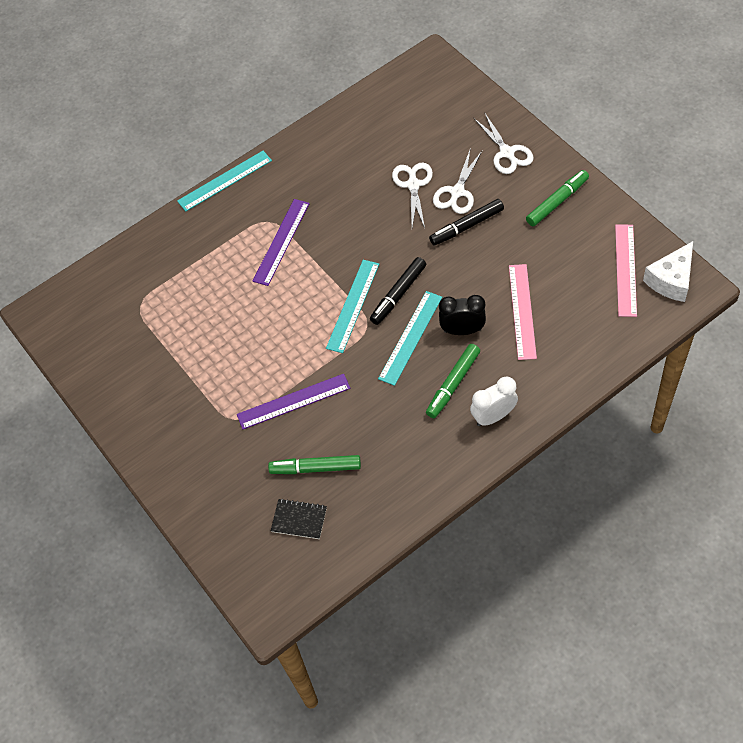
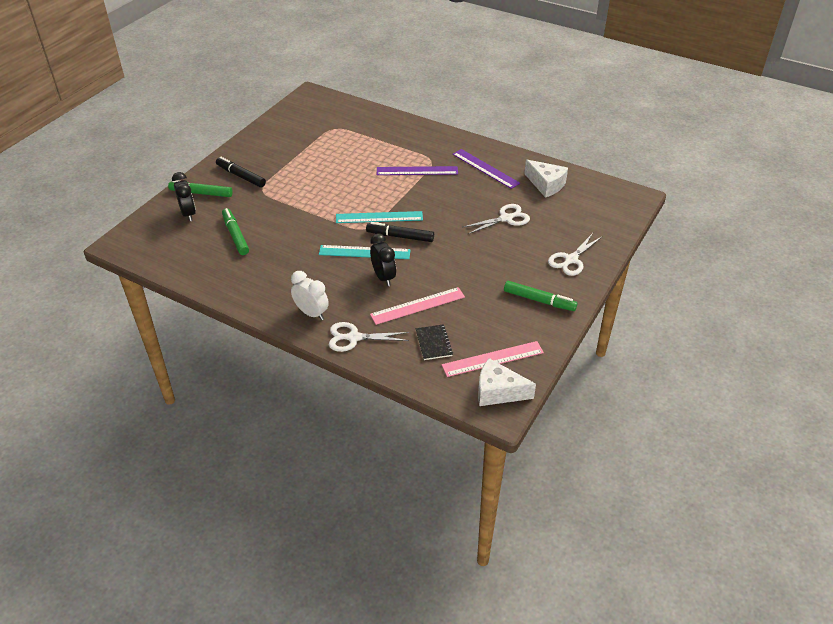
camera: 60 degrees right, 15 degrees down
(224, 180) = (454, 133): turquoise ruler -> none
(243, 516) = (188, 214): none -> black clock
(293, 401) = (286, 211): purple ruler -> purple ruler (485, 168)
(299, 519) = (192, 238): black notebook -> black notebook (433, 343)
(371, 128) = (546, 185): none -> white cheese
(453, 384) = (332, 284): green marker -> green marker (201, 193)
(457, 192) = (513, 242): white scissors -> white scissors (354, 338)
(467, 226) = (483, 256): black marker -> black marker (241, 176)

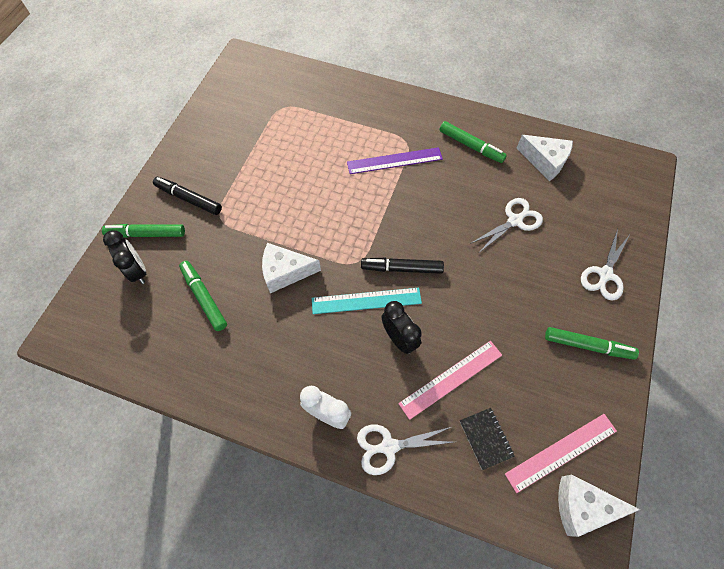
camera: 10 degrees left, 20 degrees up
(304, 228) = (285, 272): none -> white cheese
(379, 217) = (369, 241): turquoise ruler -> none
(485, 168) = (471, 146): purple ruler -> green marker

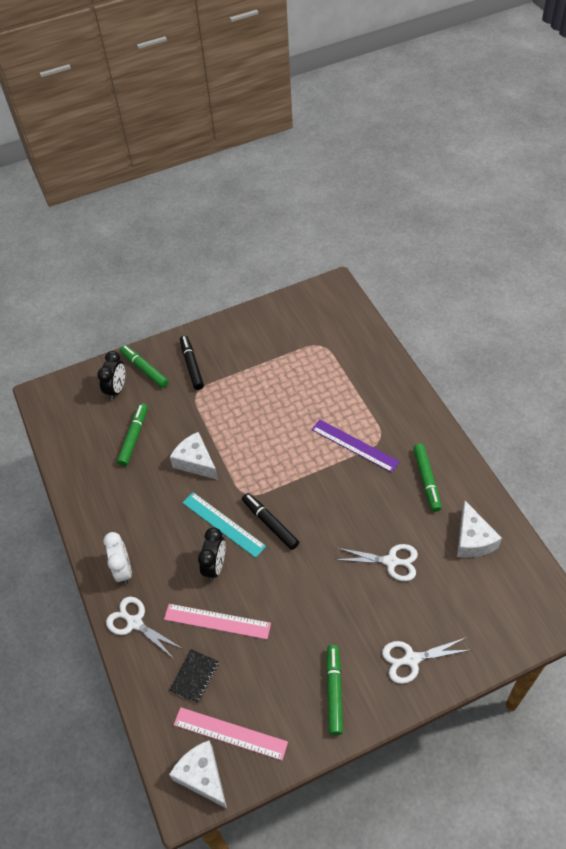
camera: 50 degrees right, 10 degrees down
(587, 345) = (334, 691): green marker -> green marker turned 150 degrees counterclockwise

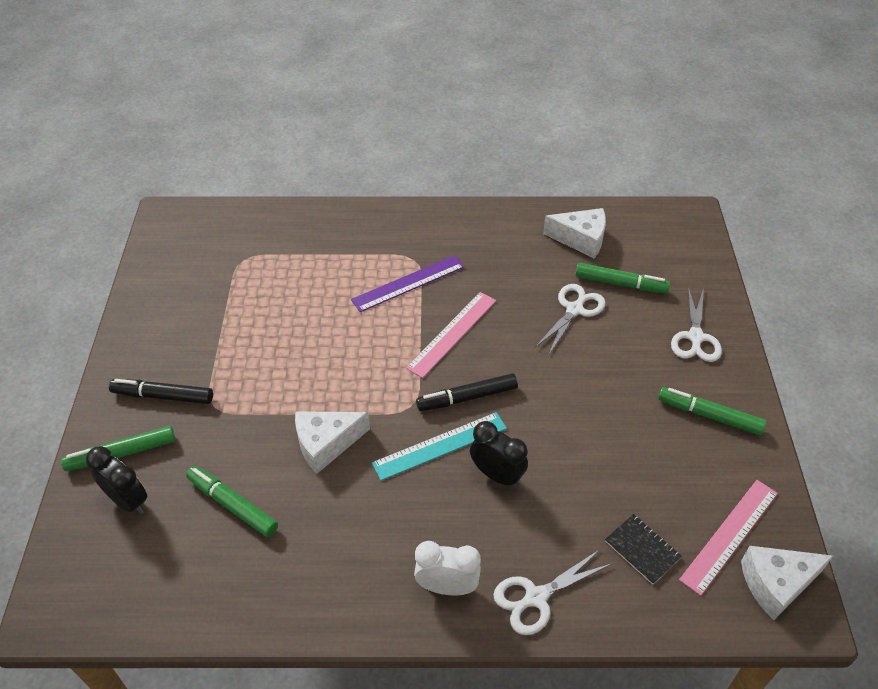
camera: 70 degrees left, 5 degrees down
(217, 621) = (576, 499): pink ruler -> pink ruler (452, 333)
(426, 480) = (491, 244): green marker -> green marker (620, 283)

